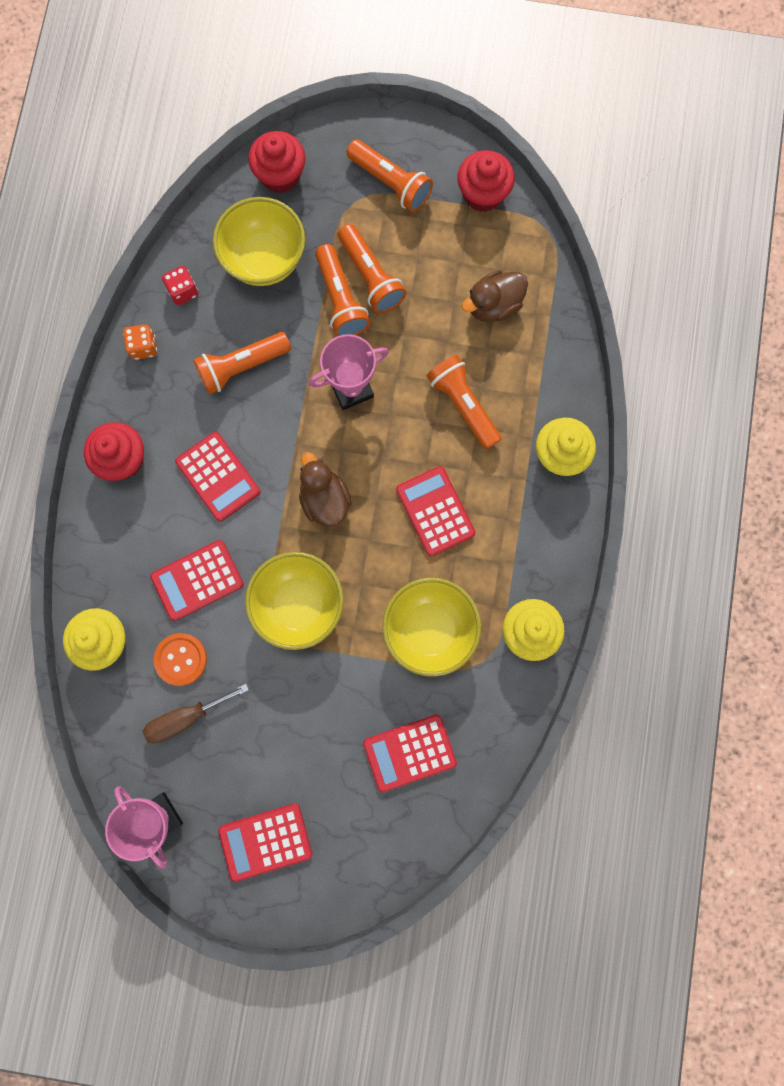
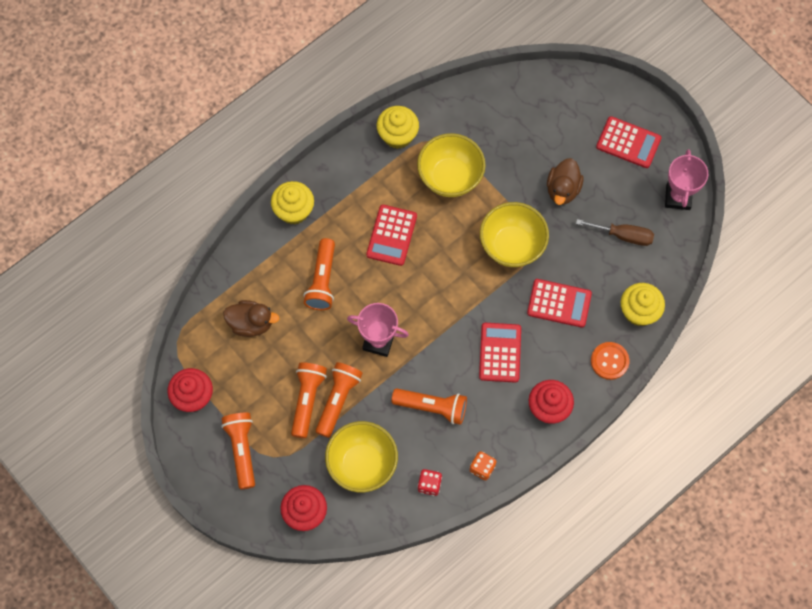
camera: 140 degrees left, 10 degrees down
(181, 659) = (602, 268): orange button -> orange button (609, 361)
(324, 499) = (448, 291): brown duck -> brown duck (563, 189)
(409, 753) = (515, 126): red calculator -> none

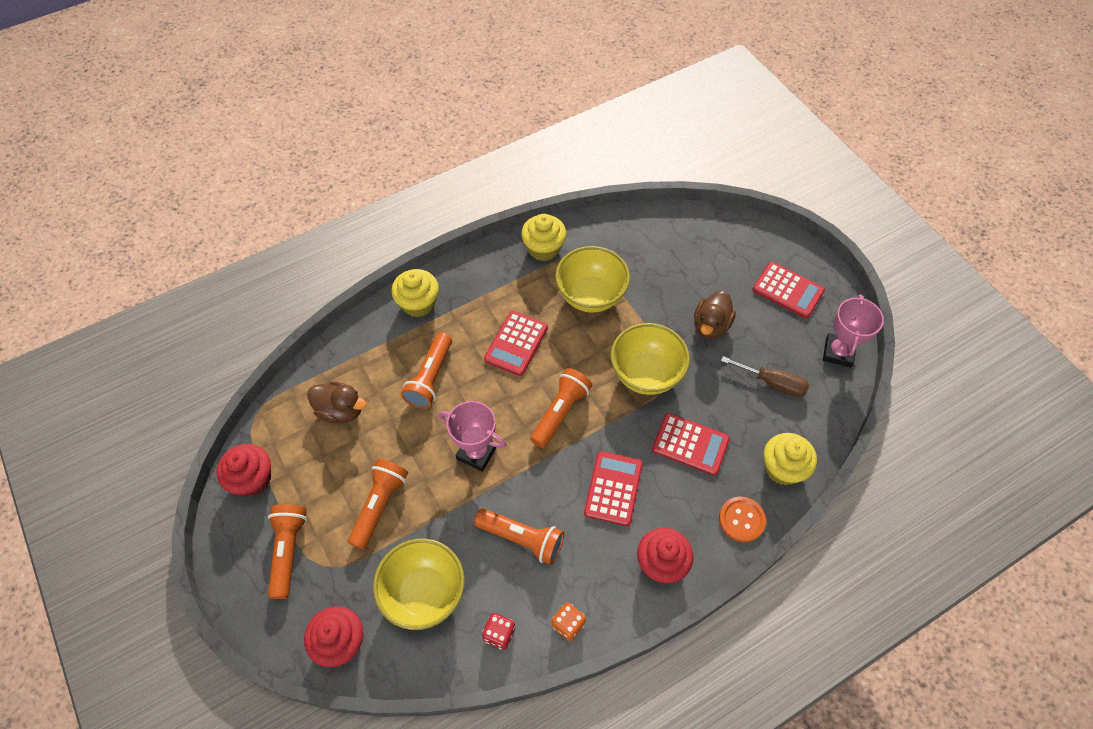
camera: 10 degrees right, 10 degrees down
(338, 400) = (414, 512): orange flashlight -> orange flashlight (560, 412)

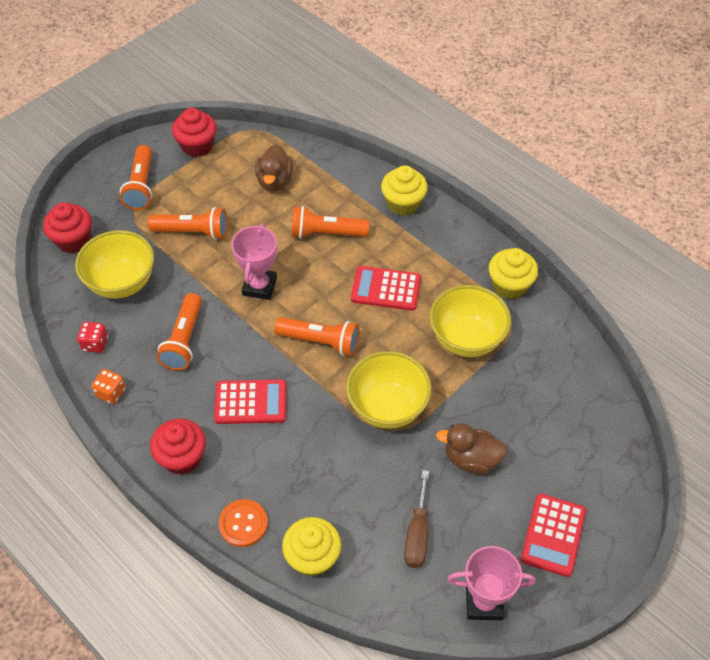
camera: 75 degrees right, 5 degrees down
(288, 551) = (141, 186): orange flashlight -> orange flashlight turned 105 degrees clockwise
(690, 444) = (317, 462): red calculator -> none

